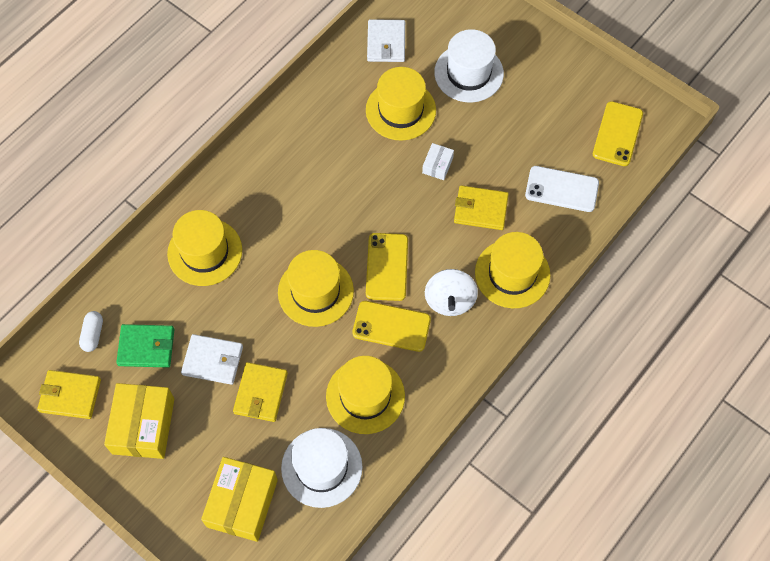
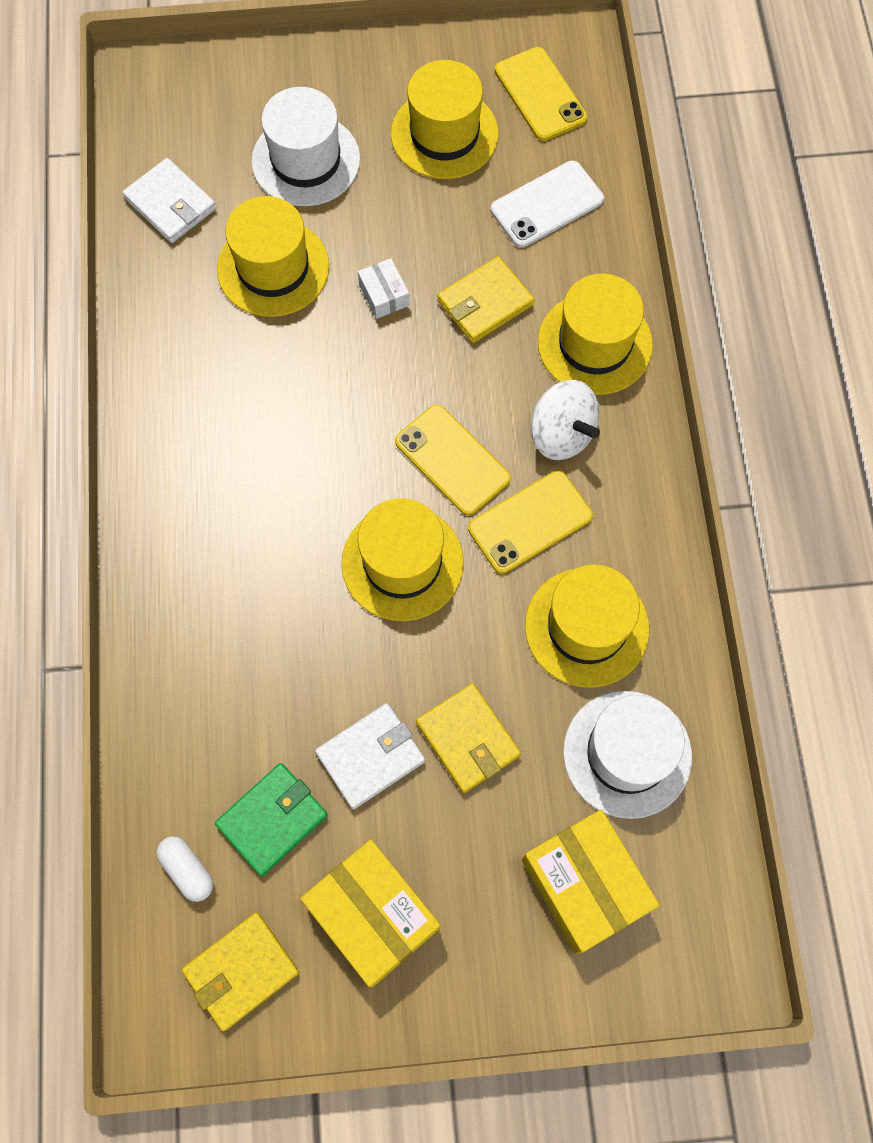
camera: 45 degrees left, 5 degrees up
(205, 252) = (219, 639): yellow hat -> yellow hat (444, 134)

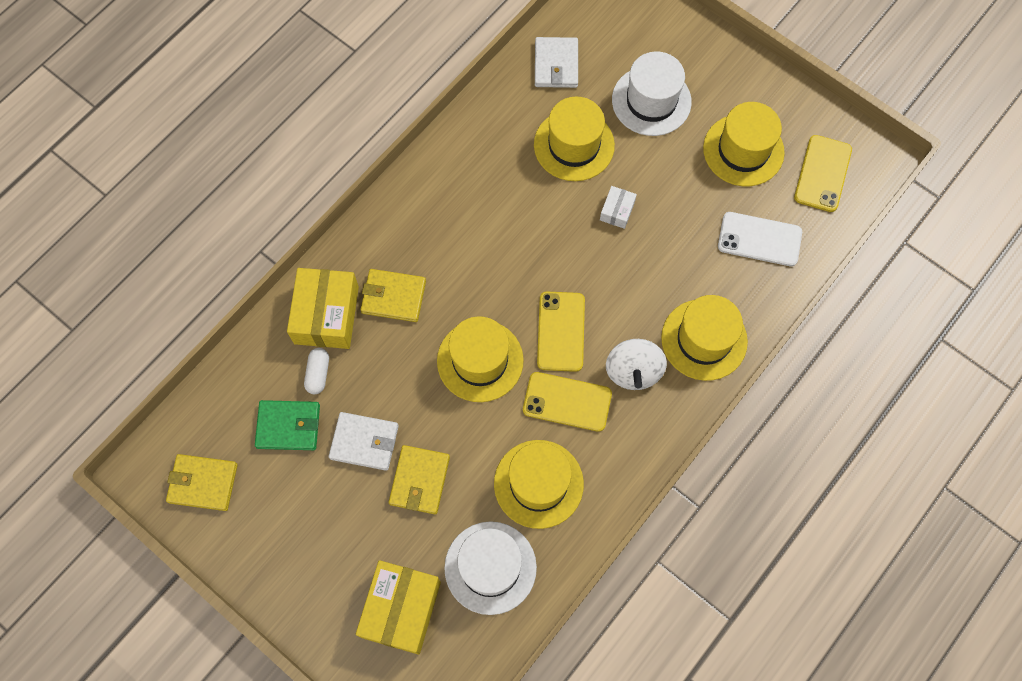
camera: 45 degrees right, 0 degrees up
(187, 870) = (227, 411): white capsule -> white capsule (318, 374)
(372, 915) = (287, 519): yellow box -> yellow box (326, 315)
(485, 303) = (667, 263): yellow wallet -> yellow wallet (393, 297)

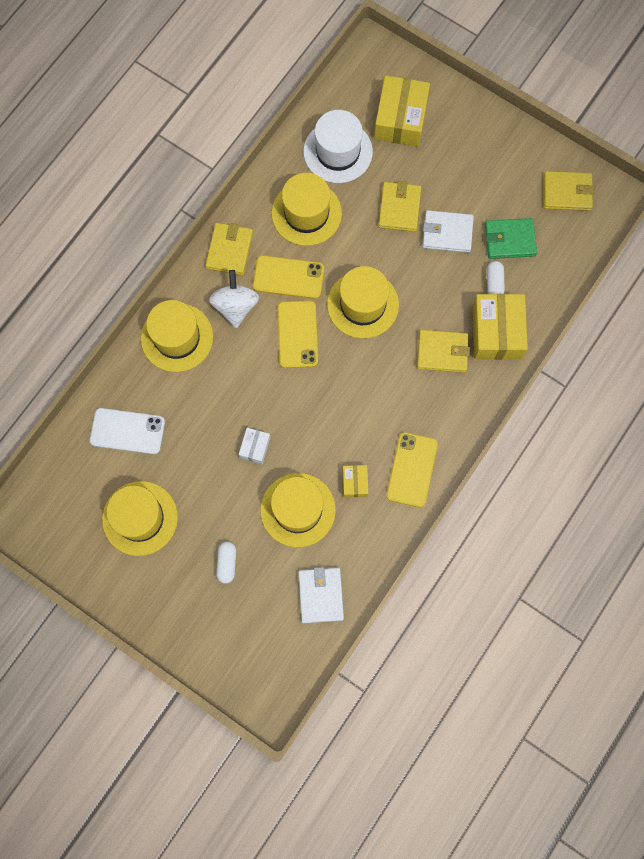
camera: 175 degrees right, 5 degrees up
(510, 167) = (355, 482): none -> yellow box
(638, 443) = (229, 250): none -> yellow wallet
(651, 101) = (227, 563): white hat -> white capsule
(822, 173) = (67, 500): yellow phone -> yellow phone (412, 469)

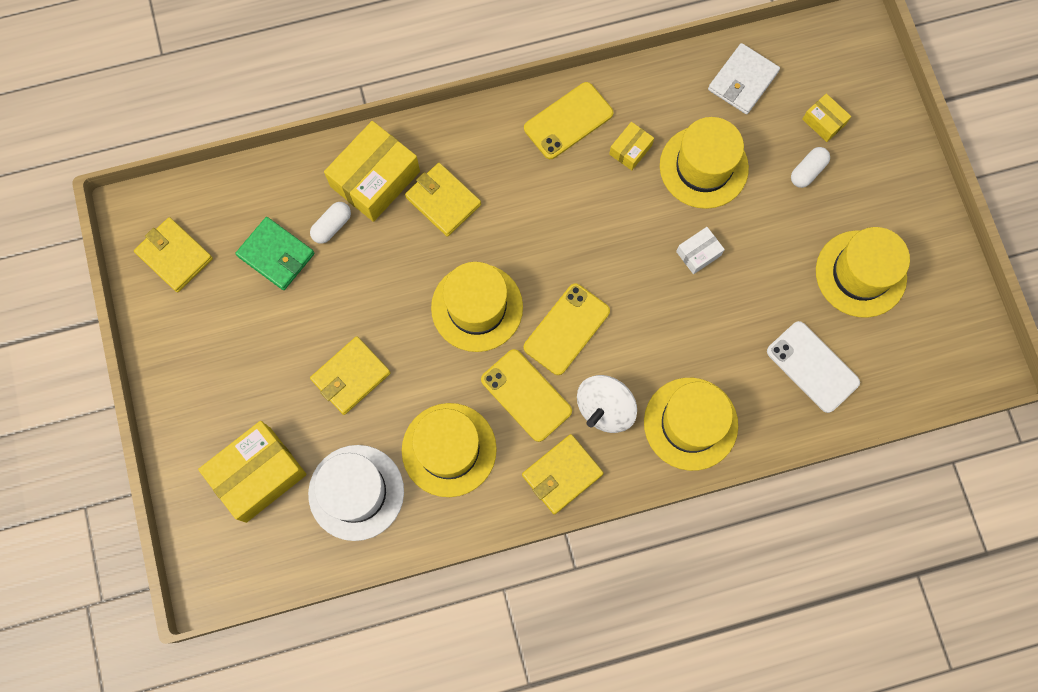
camera: 140 degrees left, 0 degrees up
(242, 610) = (824, 122): none -> yellow box
(447, 233) = (328, 311): white wallet -> none

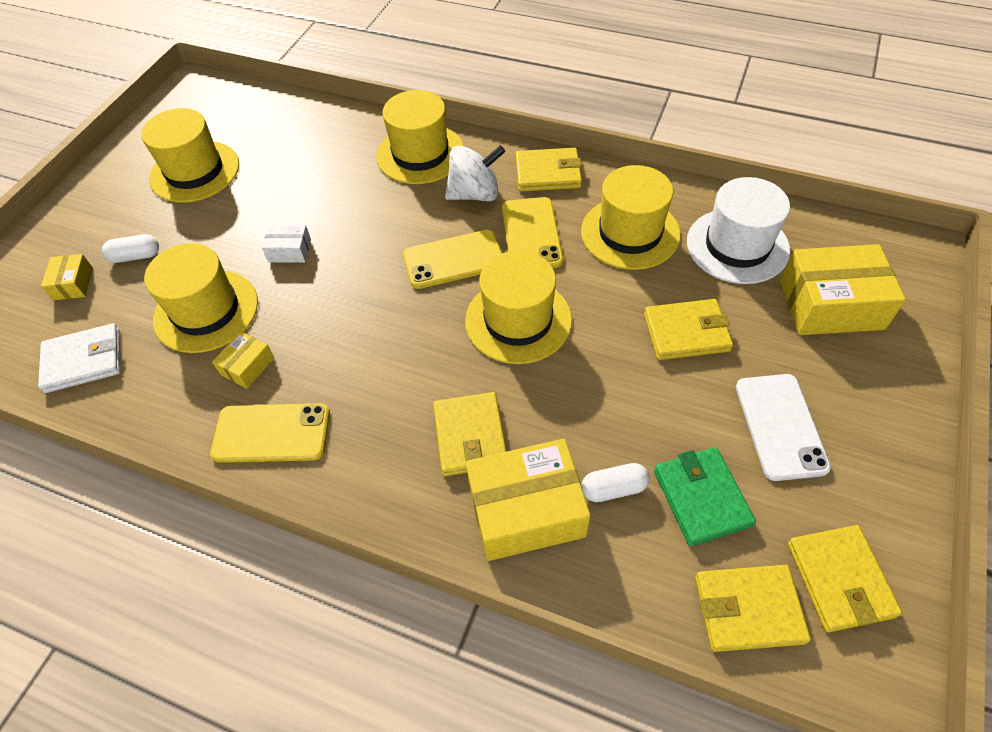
camera: 140 degrees left, 20 degrees down
(218, 206) = (748, 609): none -> yellow wallet
(630, 150) = (247, 366): yellow box -> yellow box turned 45 degrees counterclockwise
(812, 367) = (298, 140): white phone -> white phone (780, 426)

